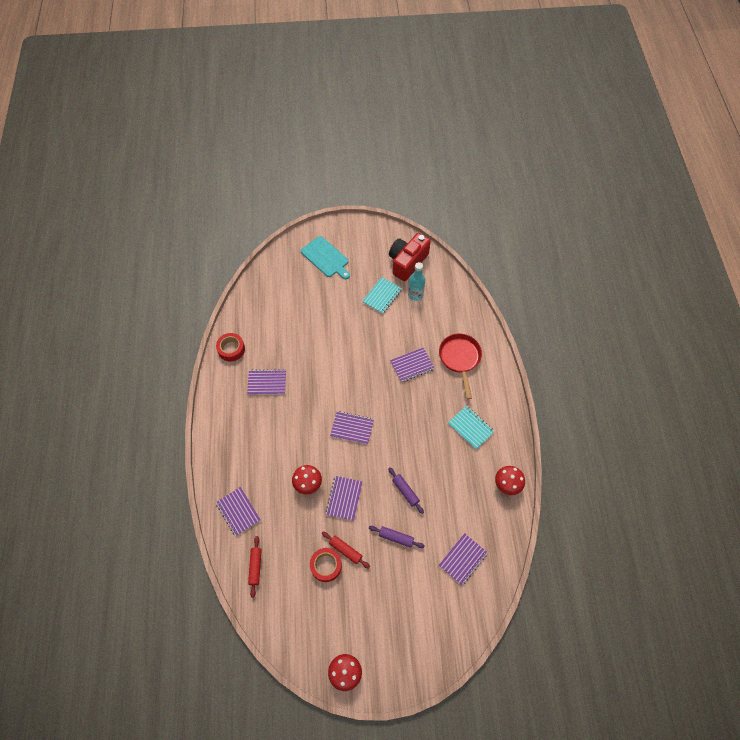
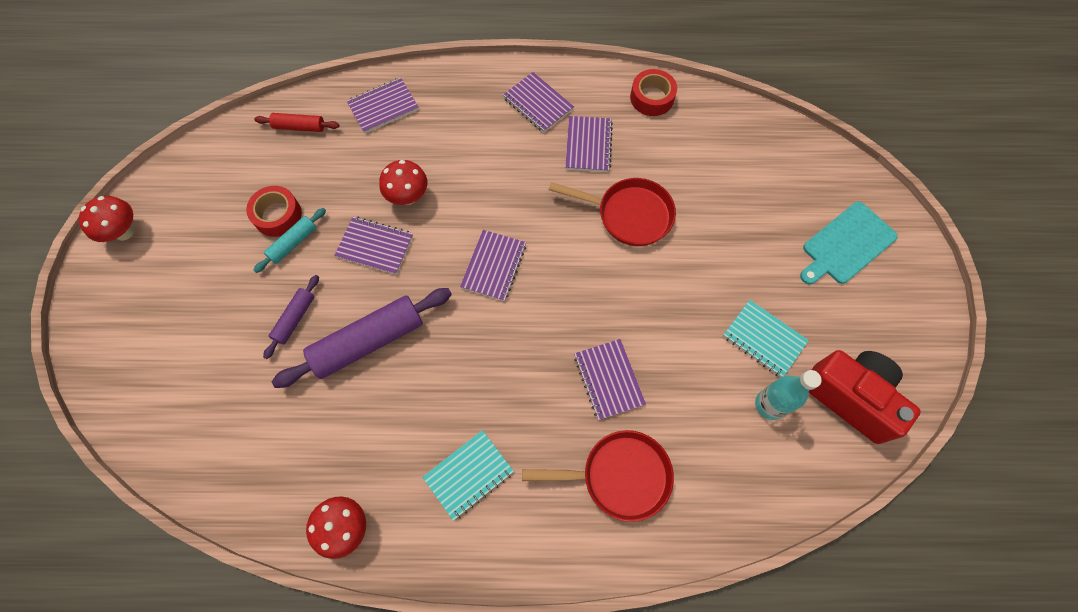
camera: 95 degrees right, 5 degrees up
(314, 359) = (629, 215): none -> red pan
(345, 550) = (293, 243): red rolling pin -> turquoise rolling pin
(405, 491) = (368, 341): purple rolling pin -> purple rolling pin, size x1.95
(462, 559) = (233, 423): purple notebook -> purple notebook (538, 104)

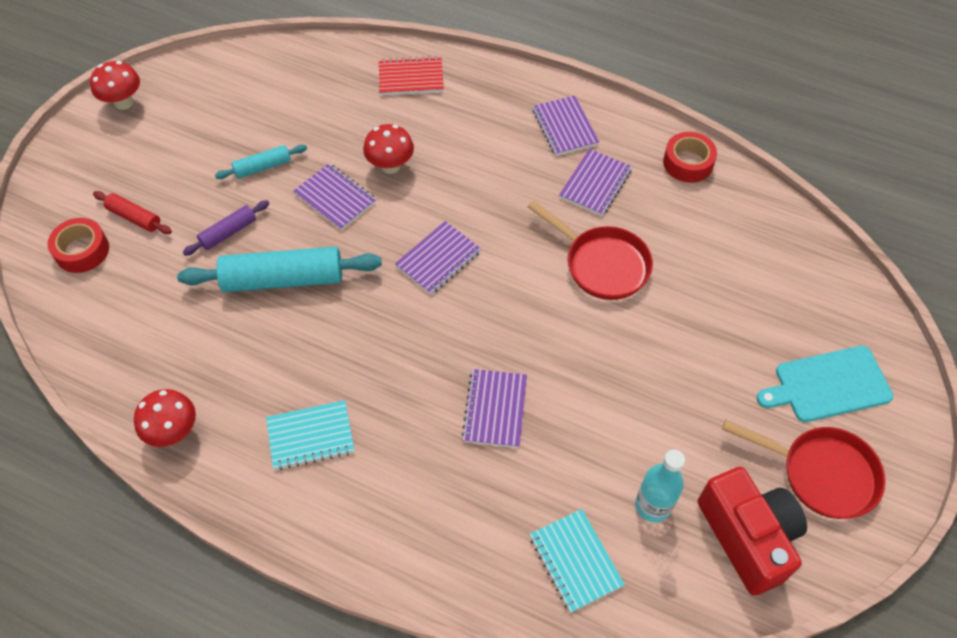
camera: 25 degrees right, 10 degrees down
(277, 215) = (262, 138): red tape -> red tape (82, 250)
(299, 127) = (323, 68): red rolling pin -> red rolling pin (134, 217)
(368, 341) = (283, 279): purple rolling pin -> turquoise rolling pin
(383, 107) = (411, 78): purple notebook -> red notebook
(619, 476) = (456, 503): red pan -> red pan (821, 474)
(764, 339) = (681, 440): turquoise notebook -> turquoise notebook (575, 561)

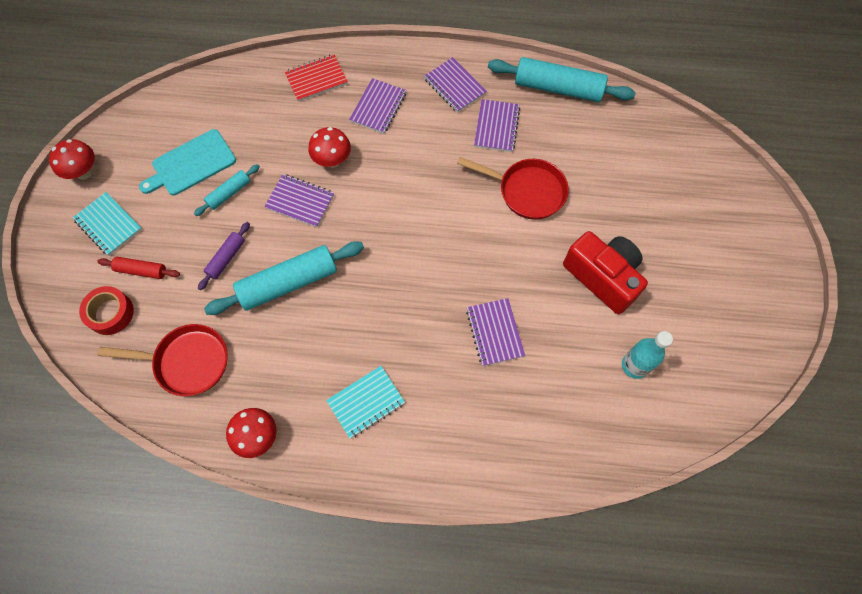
camera: 20 degrees left, 10 degrees up
(438, 259) = (403, 227): purple notebook -> purple notebook (378, 107)
(575, 561) = (597, 426): turquoise notebook -> turquoise notebook (108, 225)
(688, 163) = (558, 88): red tape -> turquoise rolling pin
(747, 537) = (707, 365): red camera -> red camera (603, 277)
(821, 474) = (739, 301): red pan -> red pan (187, 362)
(828, 385) = (720, 233): turquoise cutting board -> turquoise cutting board (191, 164)

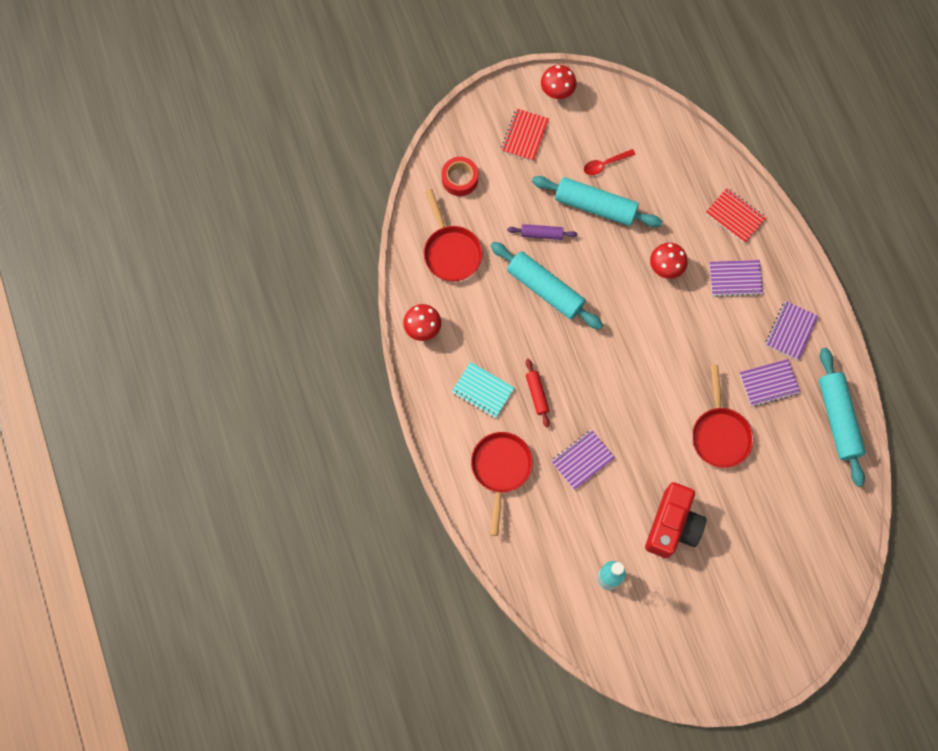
camera: 65 degrees right, 5 degrees up
(108, 225) = (525, 136): turquoise notebook -> red notebook
(141, 270) = (501, 180): red rolling pin -> red rolling pin (537, 394)
(191, 164) = (605, 164): turquoise cutting board -> red spoon
(229, 193) = (595, 206): turquoise rolling pin -> turquoise rolling pin, size x1.95
(300, 202) = (616, 262): purple notebook -> none
(465, 425) = (501, 469): none -> red pan

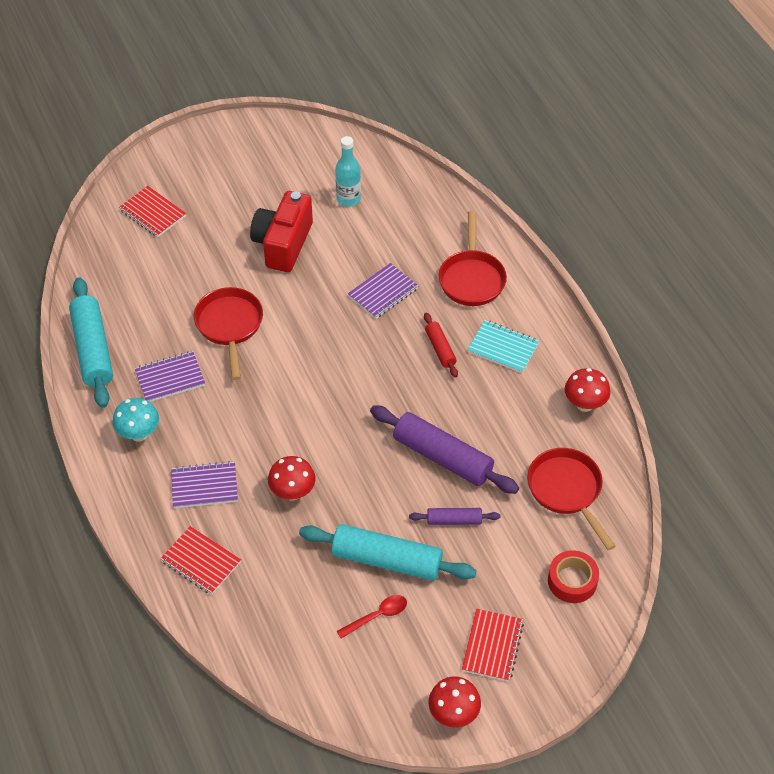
camera: 175 degrees right, 20 degrees down
(545, 289) = (442, 457): turquoise rolling pin -> purple rolling pin
(791, 331) = (139, 434): purple notebook -> turquoise mushroom
(798, 575) = (153, 213): none -> red notebook

